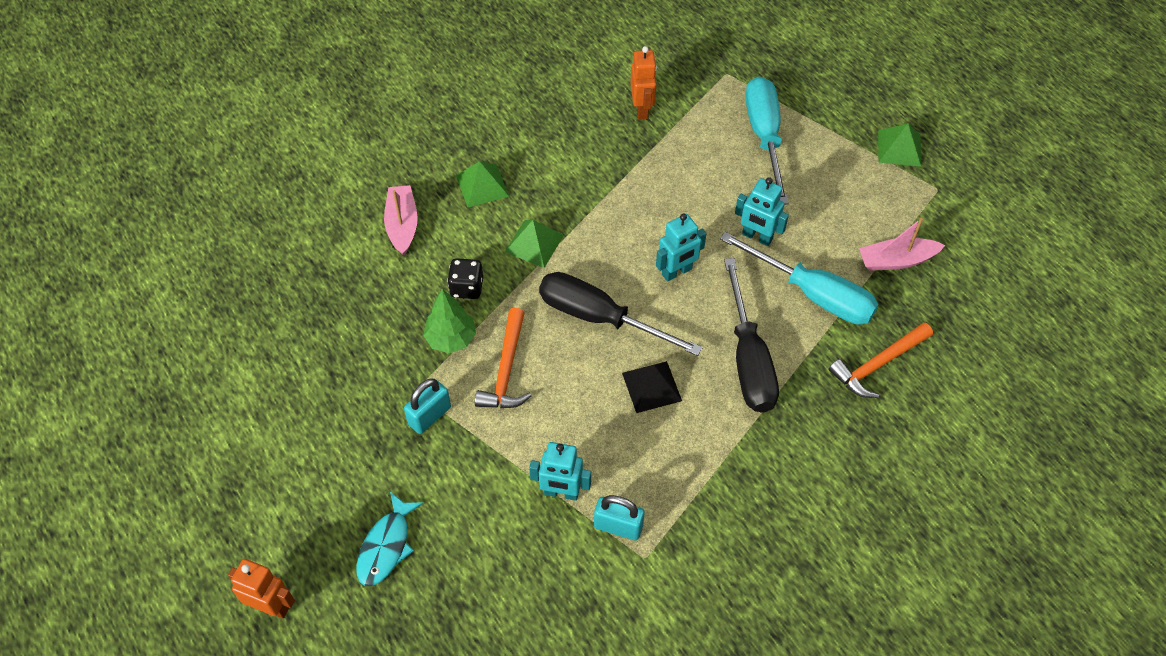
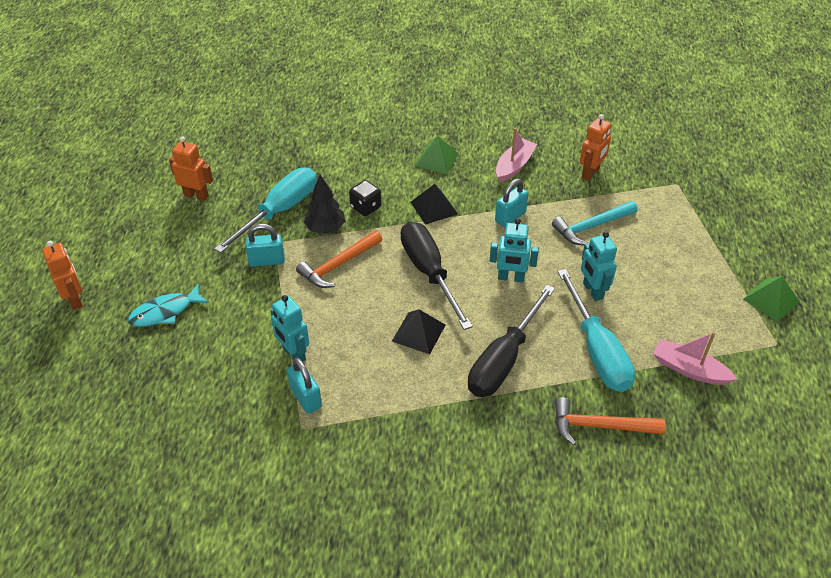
camera: 40 degrees right, 10 degrees down
(269, 395) = (196, 195): none -> orange robot
(402, 225) = (365, 154): pink boat -> pink boat (514, 166)
(451, 339) = (325, 228): green tree -> black tree
(534, 243) = (434, 207): green pyramid -> black pyramid
(615, 206) = (510, 217): none -> turquoise padlock
(695, 169) = (591, 226): none -> turquoise hammer
(764, 137) = (665, 235): turquoise screwdriver -> turquoise screwdriver (279, 211)

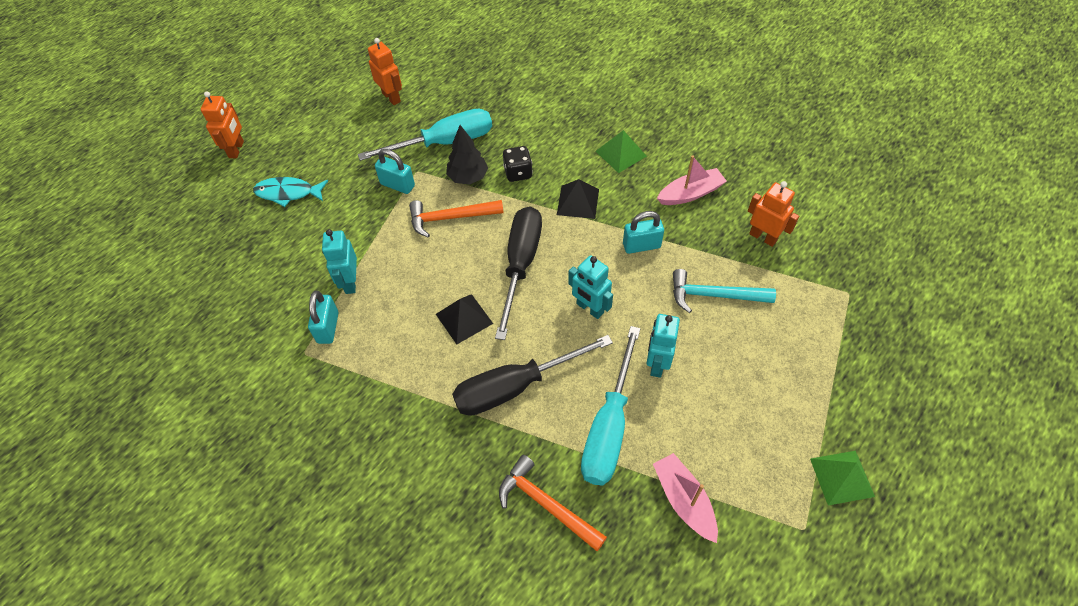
camera: 35 degrees right, 10 degrees up
(590, 173) = (763, 237): orange robot -> orange robot turned 120 degrees counterclockwise

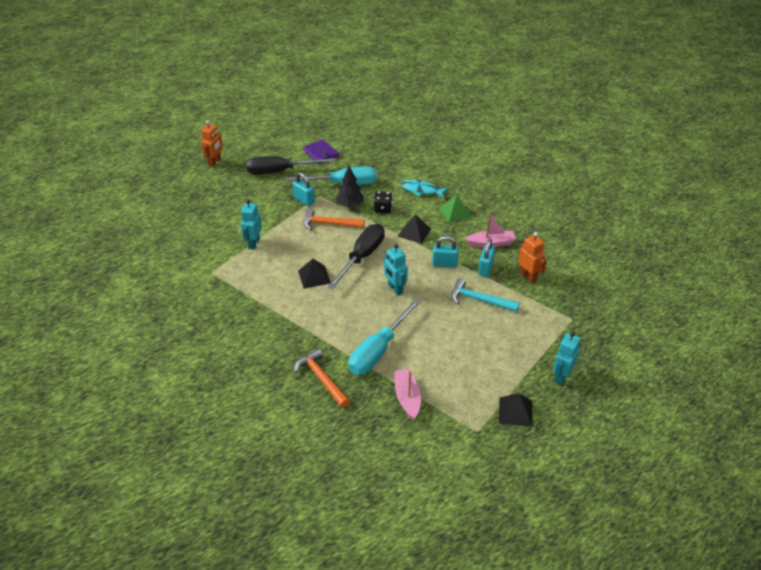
camera: 15 degrees right, 15 degrees down
(288, 193) = (236, 191): turquoise fish -> turquoise fish (421, 190)
(328, 327) = (230, 263): turquoise padlock -> turquoise padlock (485, 268)
(391, 97) = (321, 153): orange robot -> purple wallet
(515, 387) = (330, 317): black screwdriver -> black screwdriver (280, 172)
(657, 364) = (424, 326): turquoise robot -> turquoise robot (561, 377)
(842, 477) = (515, 411): green pyramid -> black pyramid

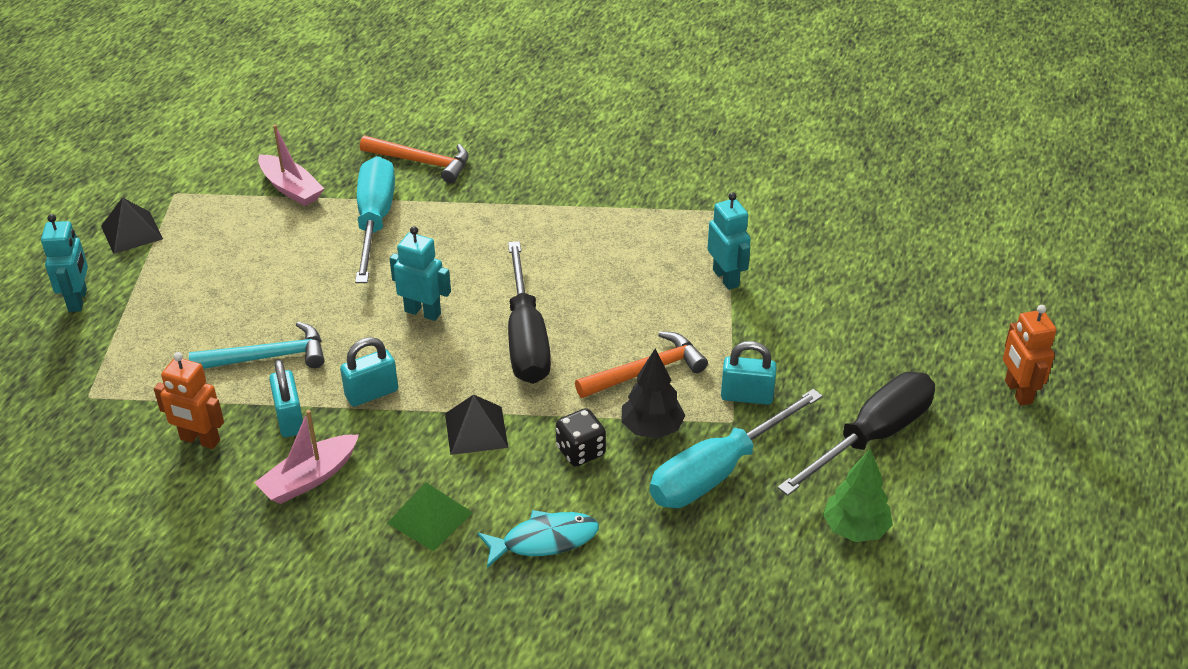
camera: 145 degrees right, 0 degrees up
(314, 276) = (569, 273): black pyramid -> none
(321, 153) = (855, 529): purple wallet -> green tree

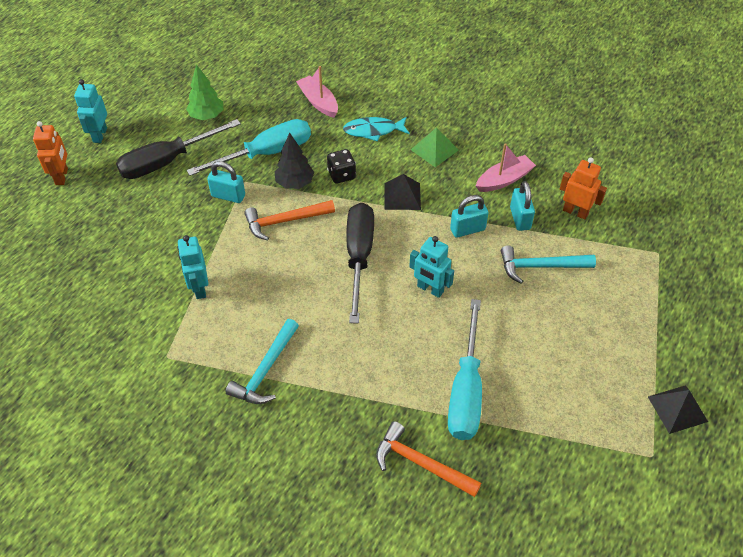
camera: 170 degrees left, 10 degrees up
(78, 300) = (696, 338): turquoise robot -> turquoise robot (100, 135)
(291, 188) = (543, 445): pink boat -> pink boat (318, 102)
(608, 212) = (265, 370): none -> turquoise hammer

